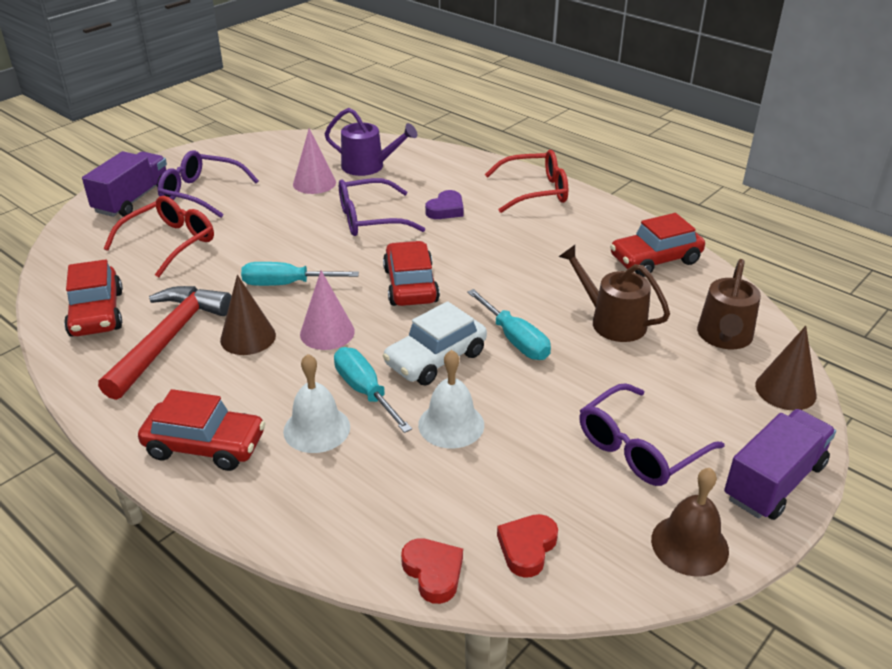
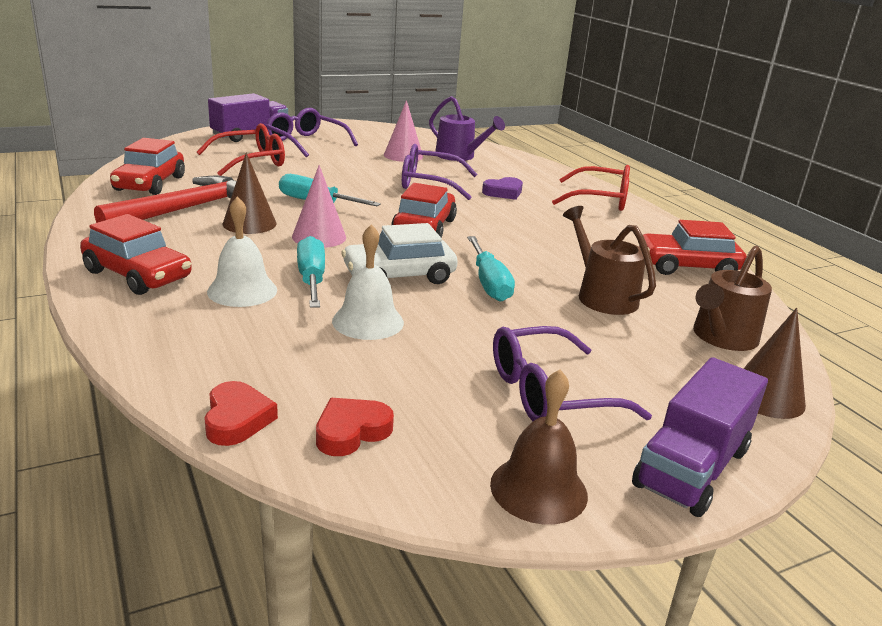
camera: 20 degrees right, 10 degrees down
(774, 481) = (692, 468): purple truck -> purple truck turned 150 degrees clockwise

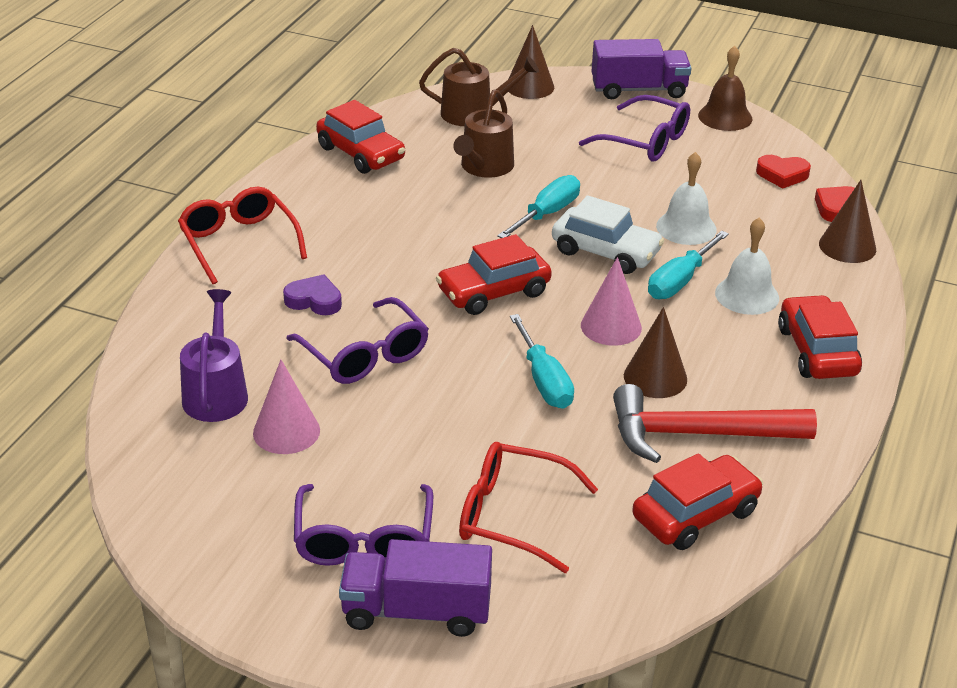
camera: 130 degrees left, 10 degrees up
(183, 375) = (847, 246): none -> brown cone

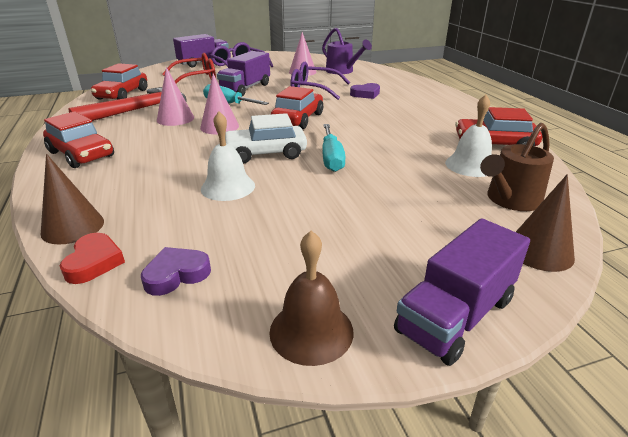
camera: 140 degrees right, 5 degrees down
(239, 243) = (437, 97): red glasses -> none
(465, 419) = (246, 88): none -> purple truck
(484, 167) = (418, 167): brown watering can -> none
(644, 141) = (351, 245): purple glasses -> none
(655, 377) = (175, 119): brown cone -> pink cone
(680, 281) = (200, 156): turquoise screwdriver -> none
(747, 295) = (147, 165): white bell -> white bell (470, 165)
(782, 175) = (176, 274): red heart -> purple heart

